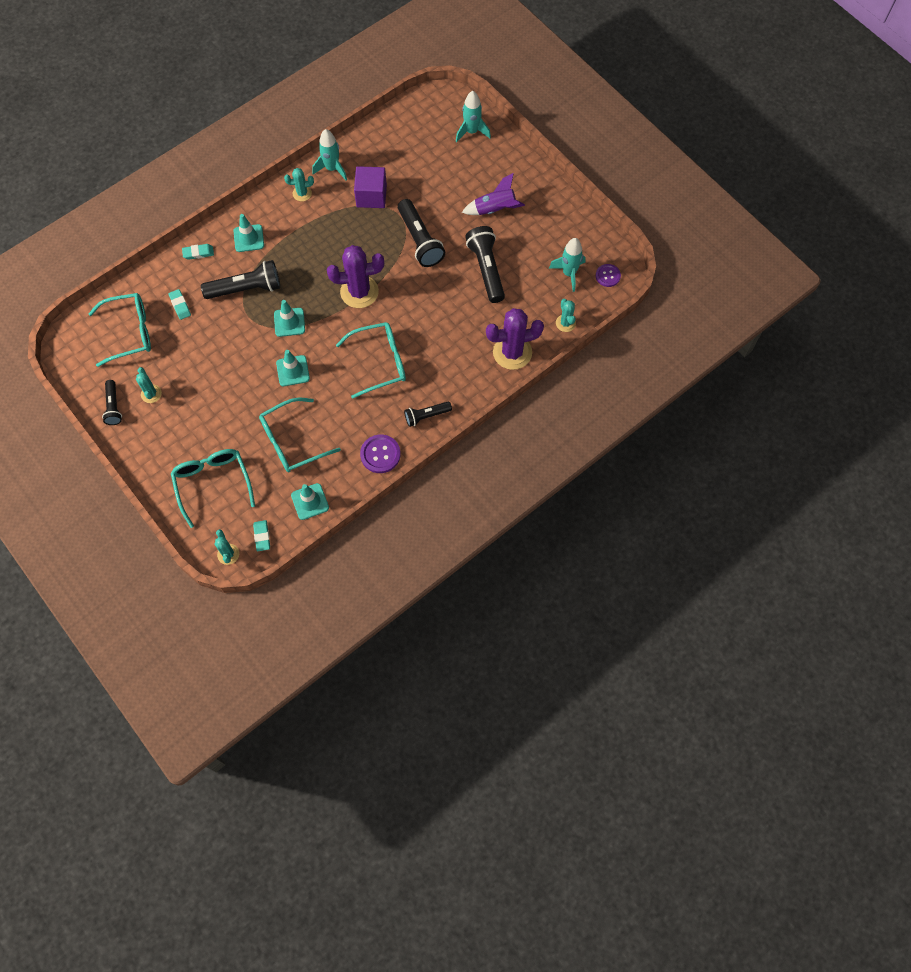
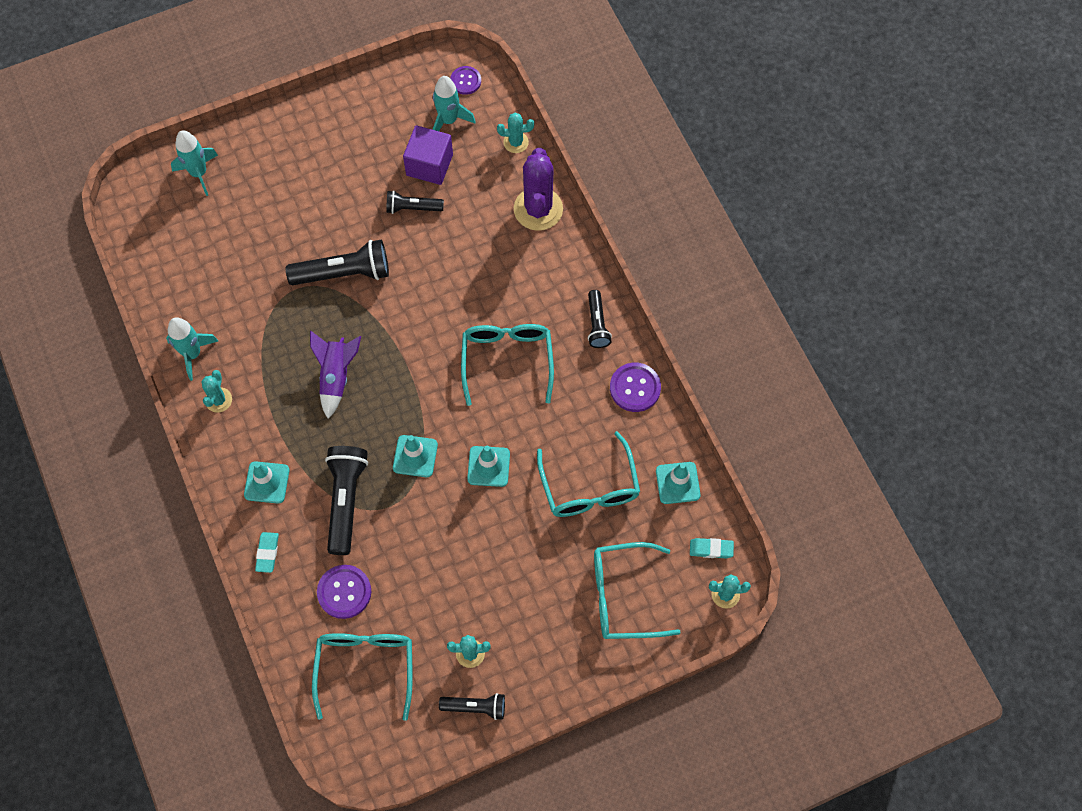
camera: 75 degrees left, 0 degrees up
(180, 305) = (344, 592): turquoise eraser -> purple button
(359, 292) = (397, 362): purple cactus -> none
(371, 196) = (255, 315): purple cube -> purple cube (429, 165)
(486, 269) = (412, 208): black flashlight -> black flashlight, size x0.58
(495, 209) = (328, 177): purple rocket -> purple rocket (336, 376)

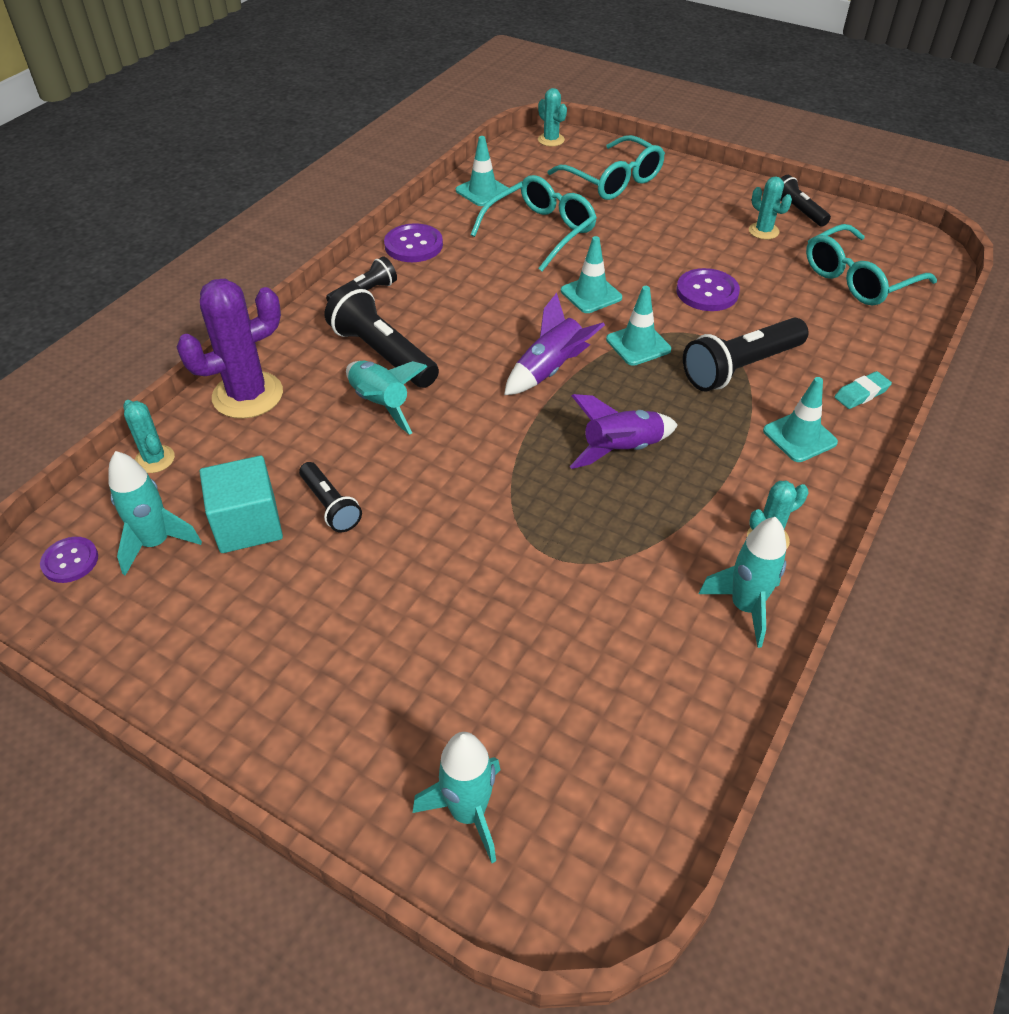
camera: 125 degrees left, 20 degrees down
(344, 273) = (483, 519): black flashlight -> black flashlight (382, 354)
(344, 592) = (820, 323): purple button -> purple button (707, 292)
(429, 165) = (248, 524): purple cube -> turquoise cube
(432, 386) = (550, 370): none -> purple rocket
(475, 273) = (380, 404): none -> turquoise rocket
(507, 361) = (466, 332): turquoise glasses -> none
(711, 549) = (522, 157): turquoise eraser -> none

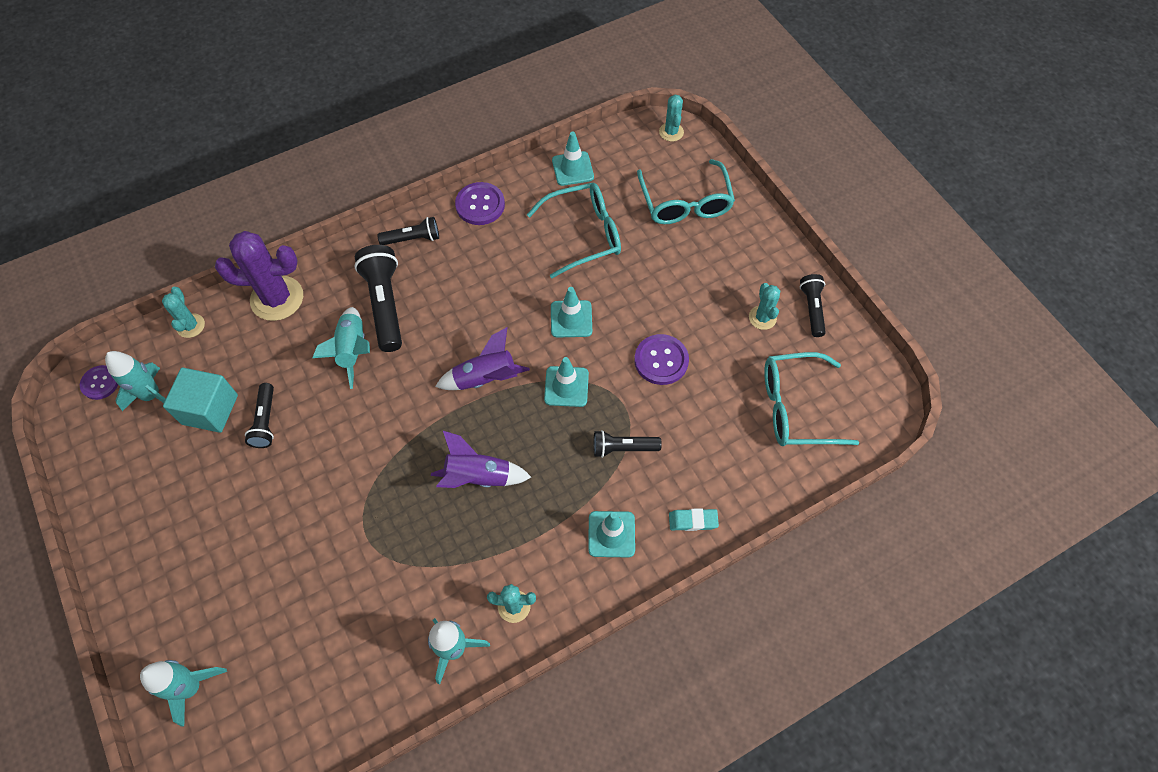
camera: 30 degrees right, 15 degrees up
(740, 368) = (623, 448): black flashlight -> black flashlight, size x0.58

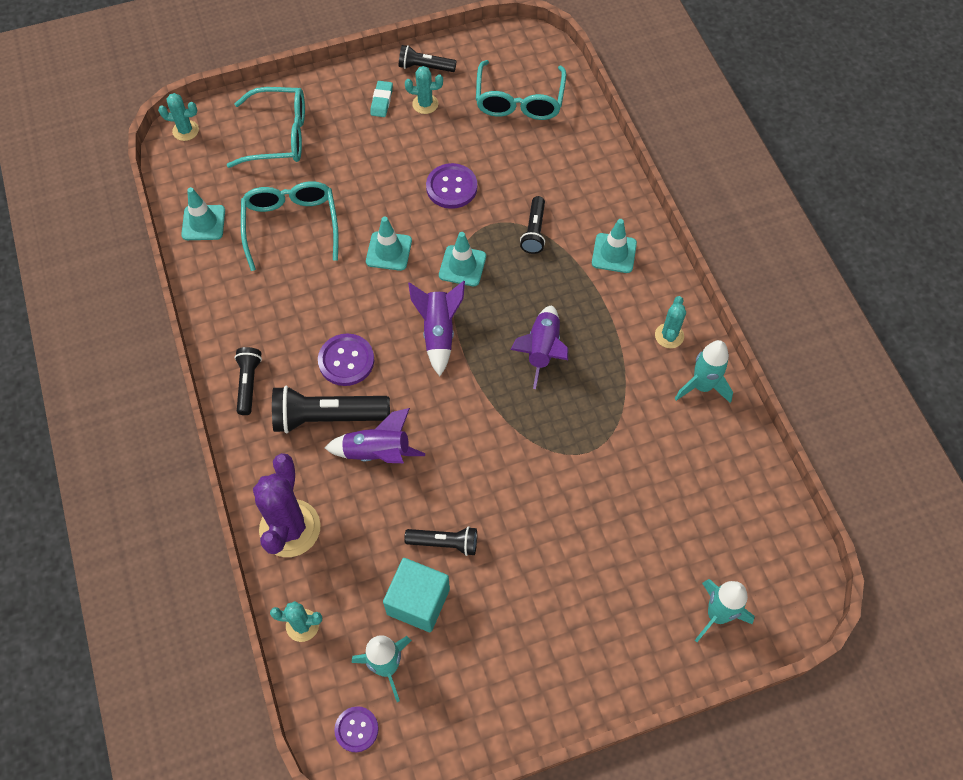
camera: 80 degrees left, 0 degrees up
(352, 350) = (377, 453): turquoise rocket -> purple rocket
(480, 205) = (223, 314): purple button -> purple button (346, 361)
(693, 521) = (610, 193): turquoise eraser -> turquoise eraser (381, 101)

